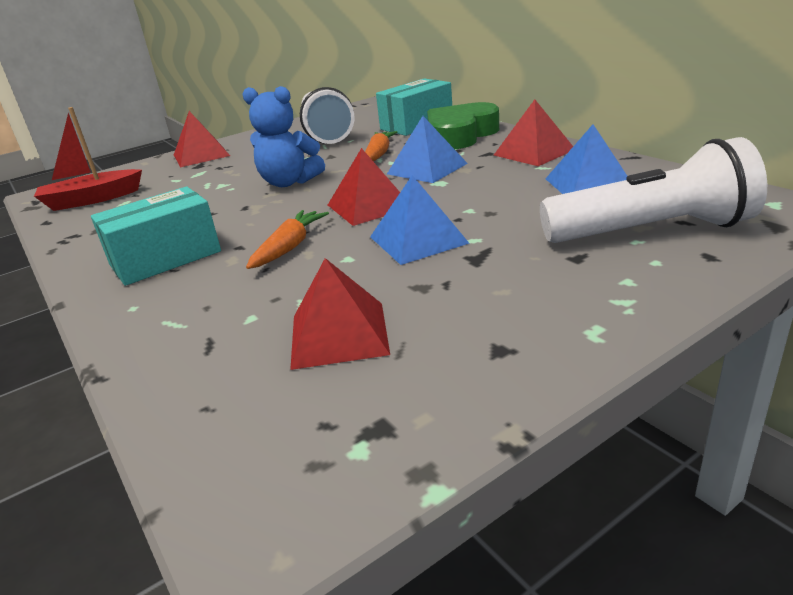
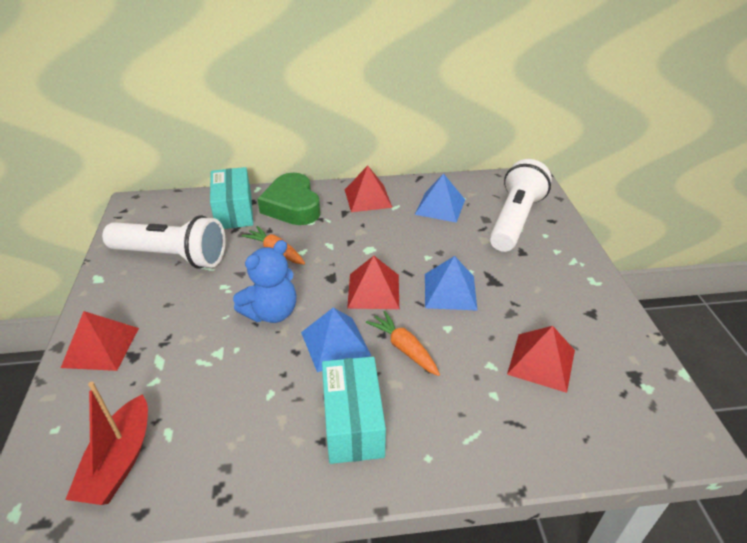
camera: 65 degrees left, 10 degrees up
(427, 168) = (337, 244): blue pyramid -> blue pyramid (335, 343)

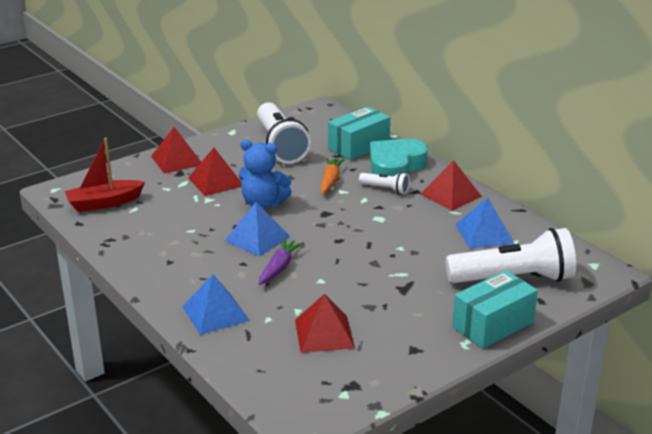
camera: 60 degrees right, 10 degrees down
(292, 206) = (395, 166): green heart -> turquoise heart
(324, 226) = (385, 189): none -> white flashlight
(353, 422) = (193, 268): turquoise box -> turquoise box (493, 325)
(373, 291) = (329, 236): red pyramid -> red pyramid (216, 181)
(404, 348) = (279, 267): orange carrot -> purple carrot
(450, 291) = (366, 270): blue pyramid -> blue pyramid (215, 313)

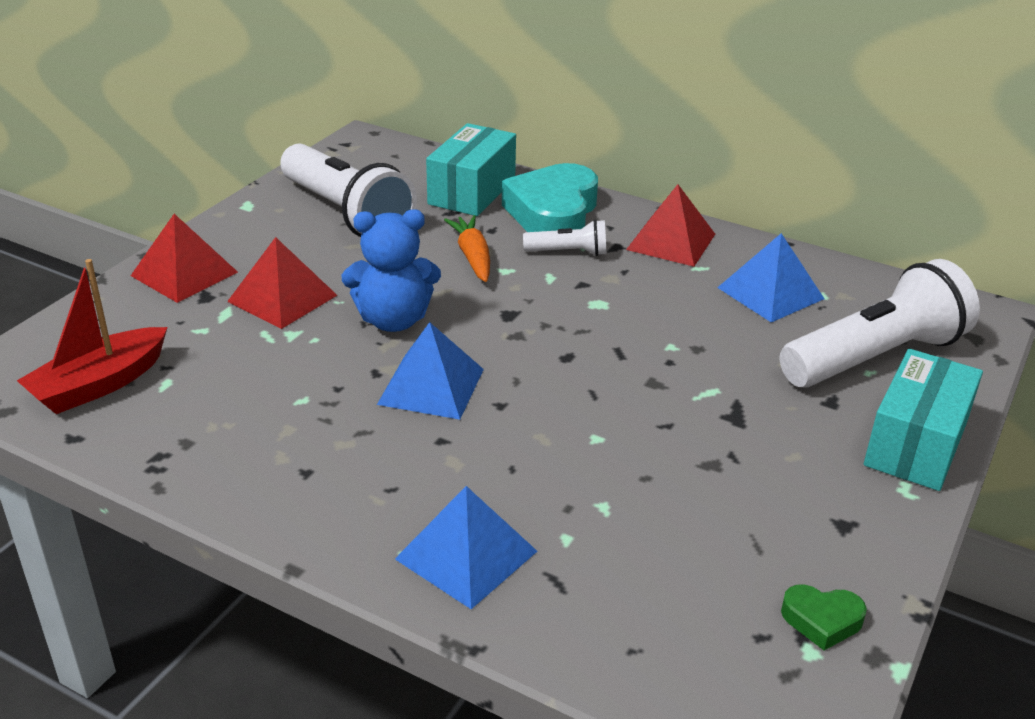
camera: 25 degrees left, 5 degrees up
(279, 267) = (510, 432): purple carrot -> none
(324, 333) = (682, 539): red pyramid -> none
(361, 384) = (822, 620): none -> green heart

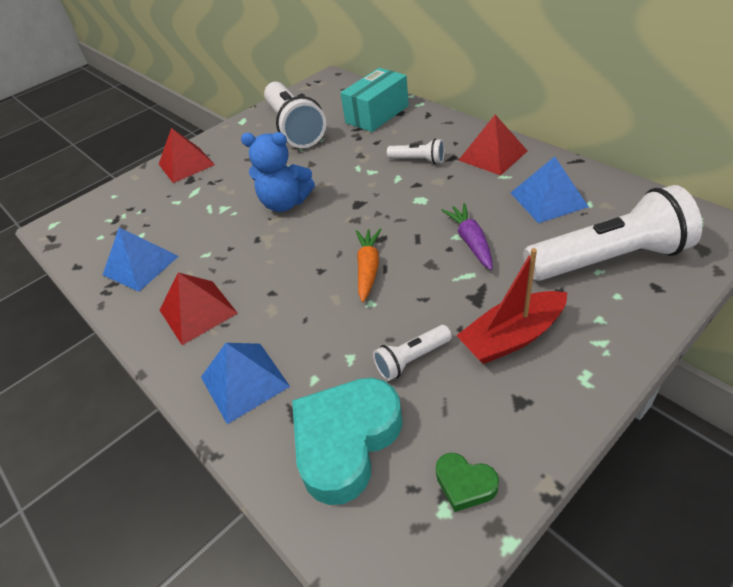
camera: 25 degrees right, 10 degrees up
(99, 384) = (107, 233): red boat -> red boat (512, 337)
(282, 298) = (230, 183): red pyramid -> red pyramid (198, 311)
(431, 386) = (284, 252): blue pyramid -> blue pyramid (141, 265)
(473, 257) = (355, 161): orange carrot -> orange carrot (368, 268)
(553, 213) = (422, 131): turquoise heart -> turquoise heart (346, 441)
(688, 497) = (412, 359): none -> white flashlight
(694, 351) = (471, 241): none -> purple carrot
(916, 444) = (611, 338): turquoise box -> none

